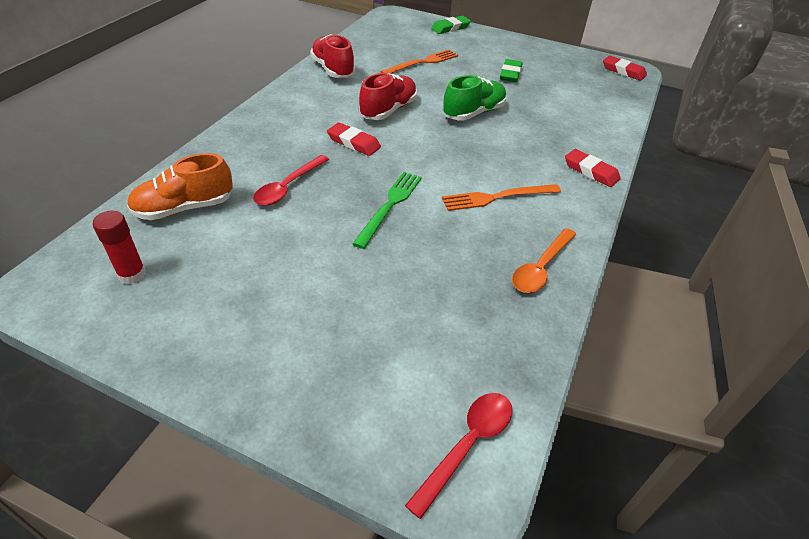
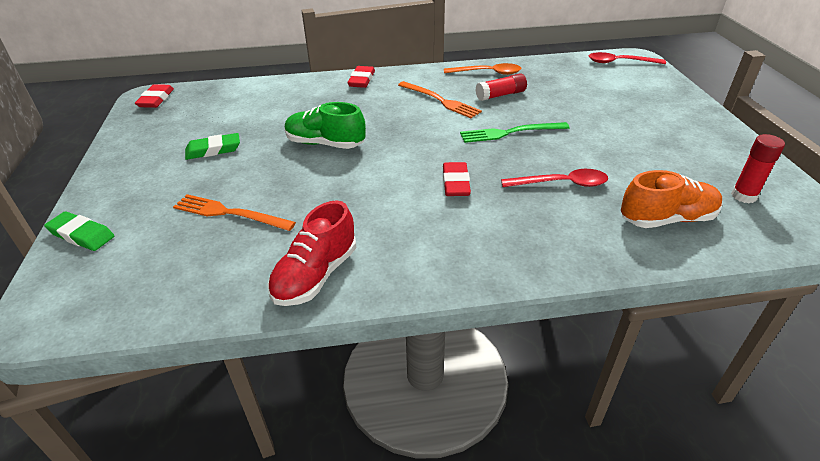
camera: 120 degrees left, 5 degrees down
(184, 208) = (666, 219): orange shoe -> orange shoe turned 45 degrees counterclockwise
(388, 110) = (373, 189): red shoe -> none
(471, 244) = (500, 95): none -> red glue stick

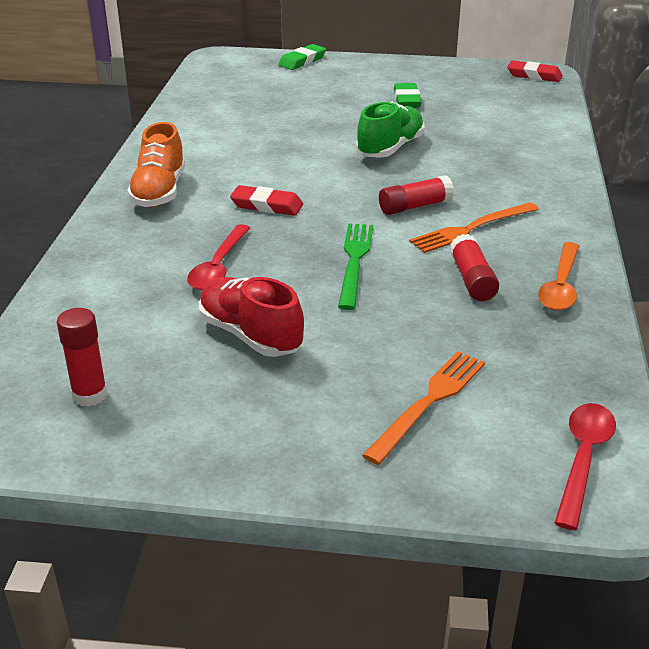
camera: 105 degrees right, 5 degrees down
(230, 213) = (293, 105): orange fork -> orange fork (429, 402)
(316, 275) = (185, 131): red shoe -> red shoe (250, 335)
(361, 80) = (558, 183): red eraser -> none
(421, 122) = (415, 206): none -> red glue stick
(666, 219) = (103, 314): orange shoe -> orange shoe (159, 192)

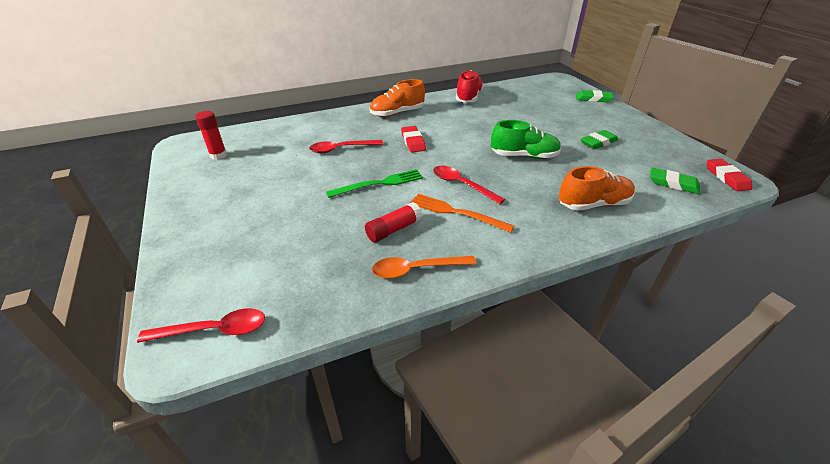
camera: 60 degrees right, 5 degrees up
(250, 335) = (286, 176): red shoe -> red shoe (468, 97)
(415, 206) = (461, 185): red glue stick -> red spoon
(429, 402) = (251, 250): orange fork -> none
(522, 101) = (673, 184): none -> green eraser
(523, 150) = (593, 204): none -> orange shoe

